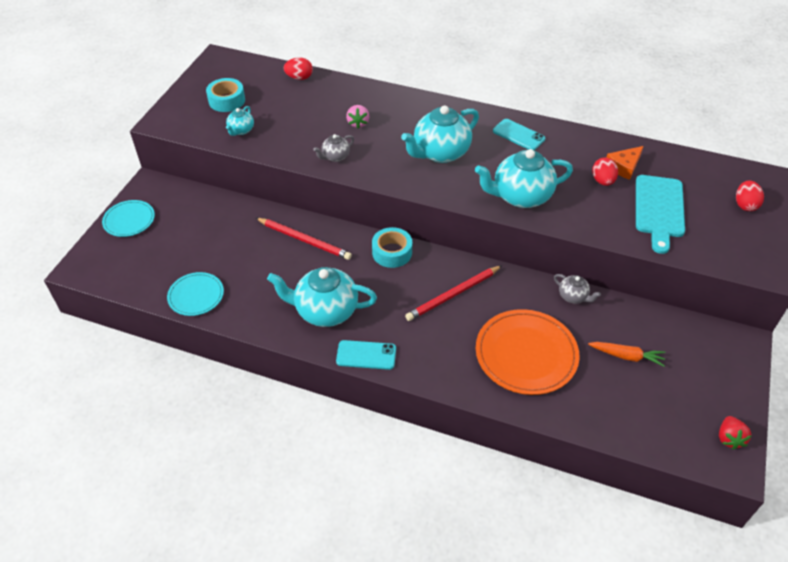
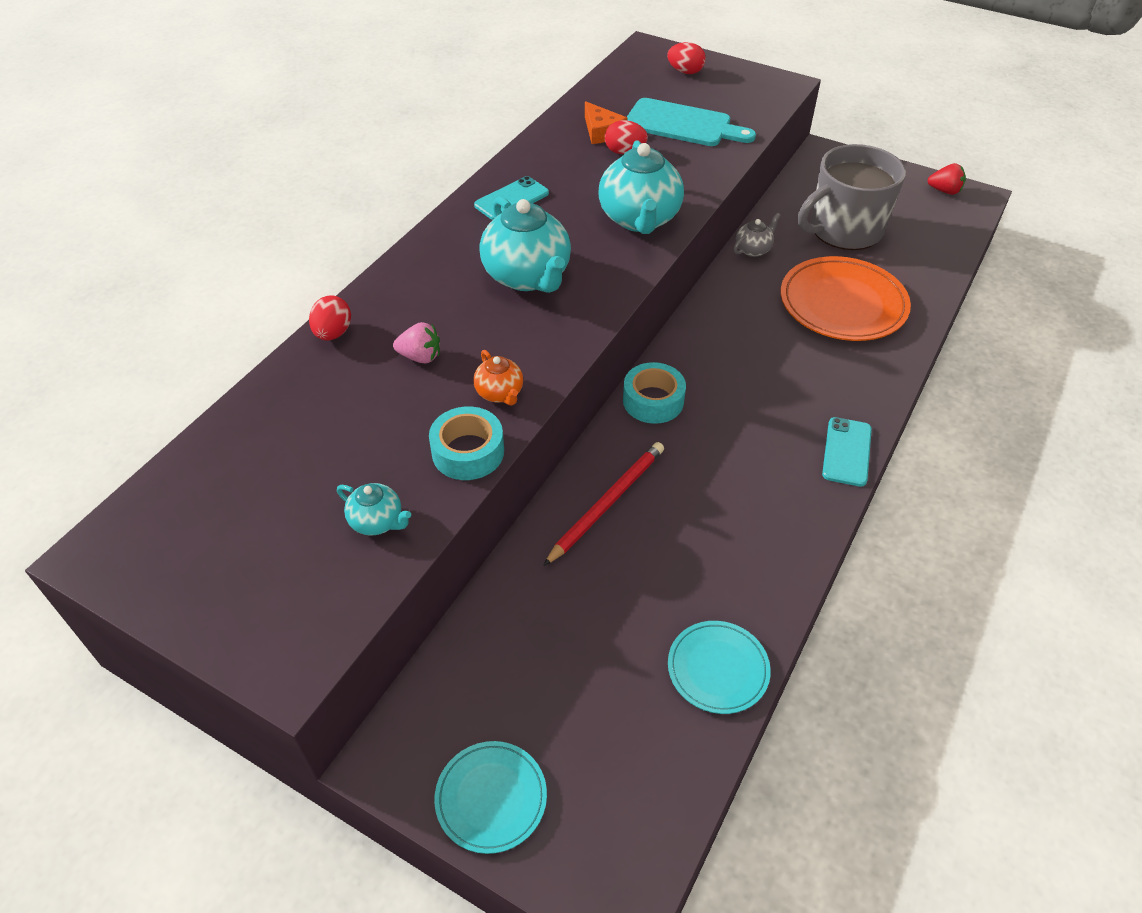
camera: 80 degrees left, 0 degrees up
(227, 100) = (266, 542): turquoise tape -> turquoise tape (468, 452)
(299, 78) = (246, 422): red egg -> red egg (333, 333)
(325, 311) = (763, 490): turquoise teapot -> none
(335, 157) = (500, 393): grey teapot -> orange teapot
(453, 295) = (742, 350): red pencil -> none
(626, 356) = (844, 230): orange carrot -> grey mug

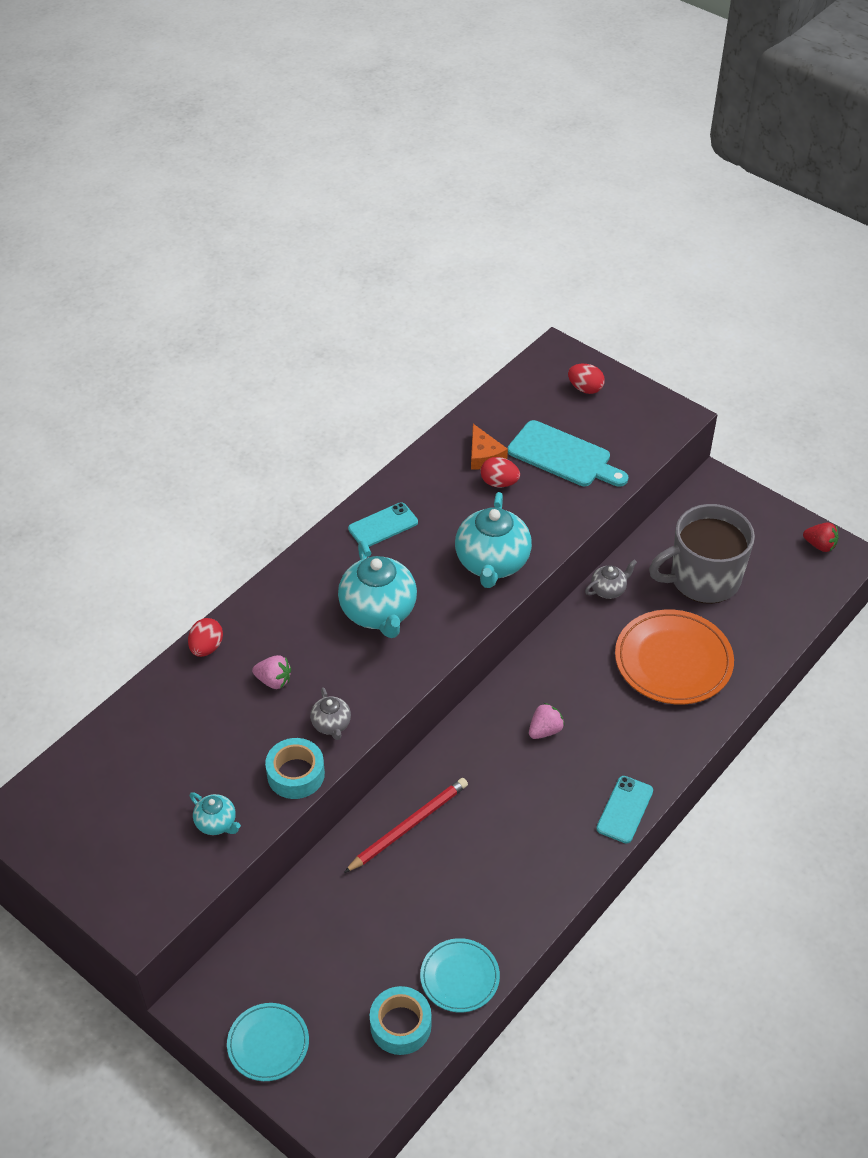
camera: 10 degrees right, 0 degrees up
(500, 393) = (331, 725): orange teapot -> grey teapot
(653, 401) = (472, 736): turquoise tape -> turquoise tape (400, 1025)
(731, 385) = (545, 730): none -> pink strawberry

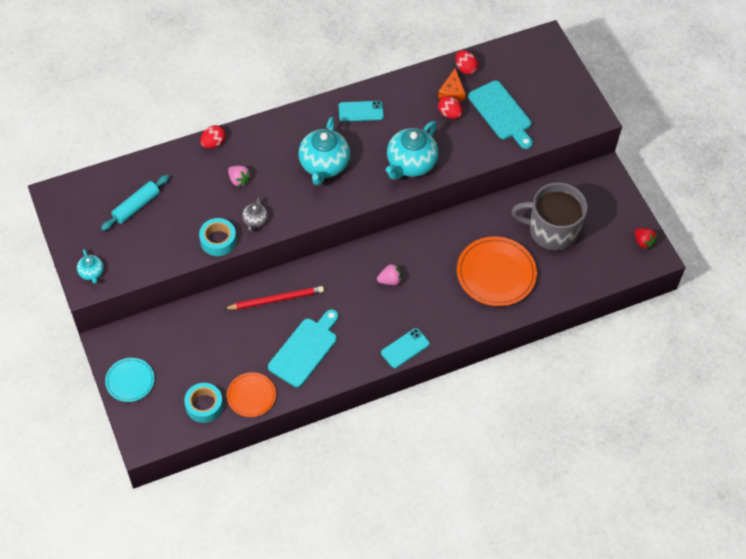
camera: 25 degrees right, 10 degrees up
(146, 780) = (136, 206): none -> turquoise rolling pin
(216, 823) = (159, 248): turquoise teapot -> turquoise teapot (91, 273)
(459, 977) = (251, 396): turquoise plate -> orange plate
(493, 875) = (305, 350): none -> turquoise cutting board
(585, 389) = (547, 73): red egg -> red egg (465, 68)
(609, 589) = (487, 211): grey teapot -> none

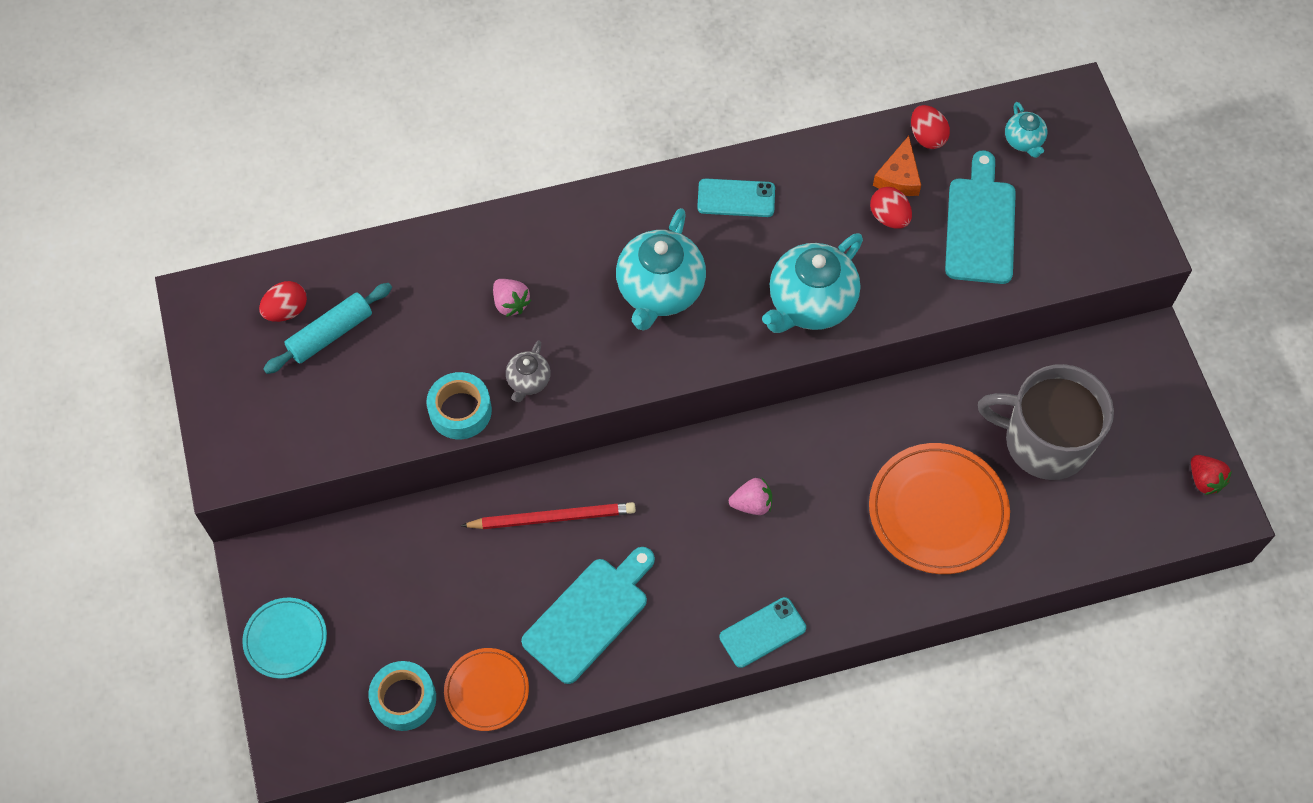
camera: 10 degrees right, 5 degrees up
(91, 273) = (238, 447): turquoise teapot -> turquoise teapot (1023, 141)
(213, 143) = (476, 232): red egg -> red egg (286, 311)
(501, 113) = (980, 225): turquoise cutting board -> turquoise cutting board turned 150 degrees counterclockwise

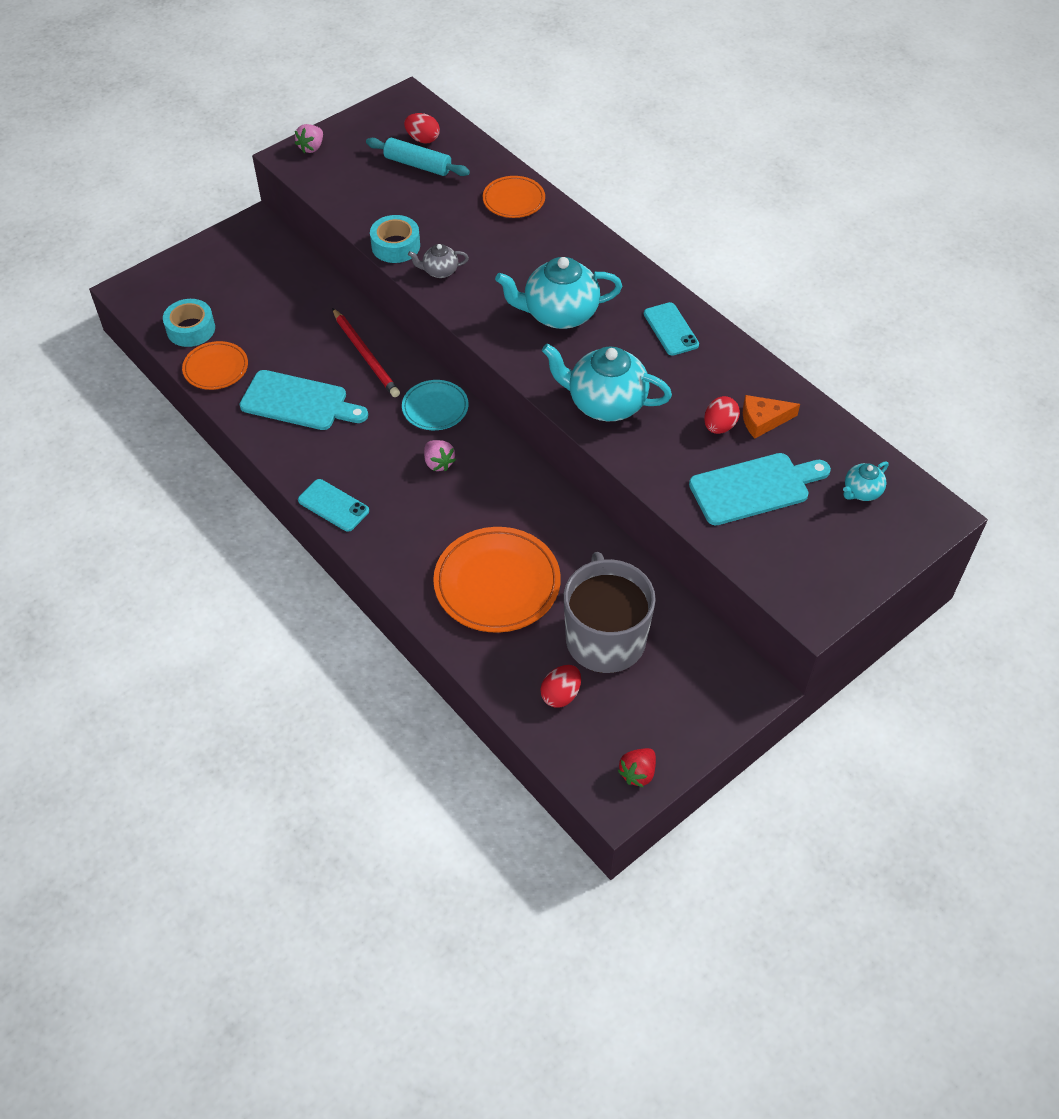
camera: 65 degrees right, 10 degrees down
(285, 639) = (208, 258): turquoise plate -> turquoise plate (435, 408)
(452, 259) = (513, 200): none -> orange plate
(511, 303) = (497, 241): pink strawberry -> pink strawberry (311, 147)
(927, 137) = (816, 426): red egg -> red egg (561, 695)

